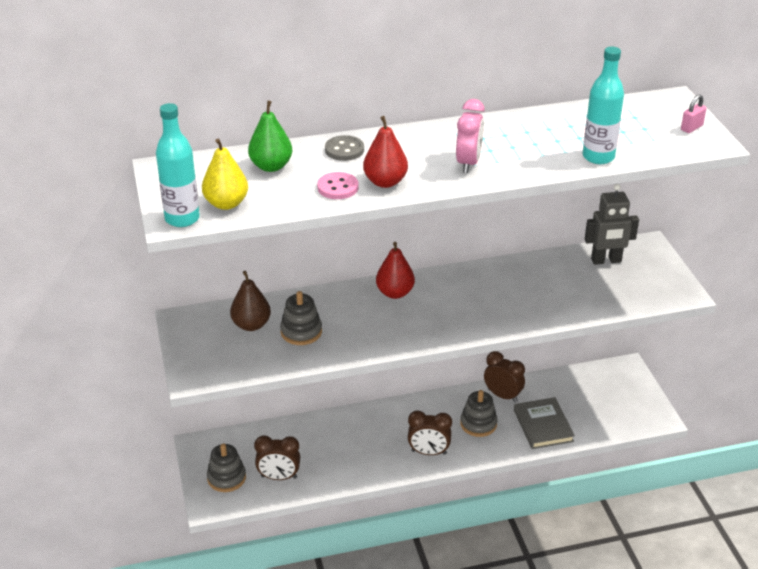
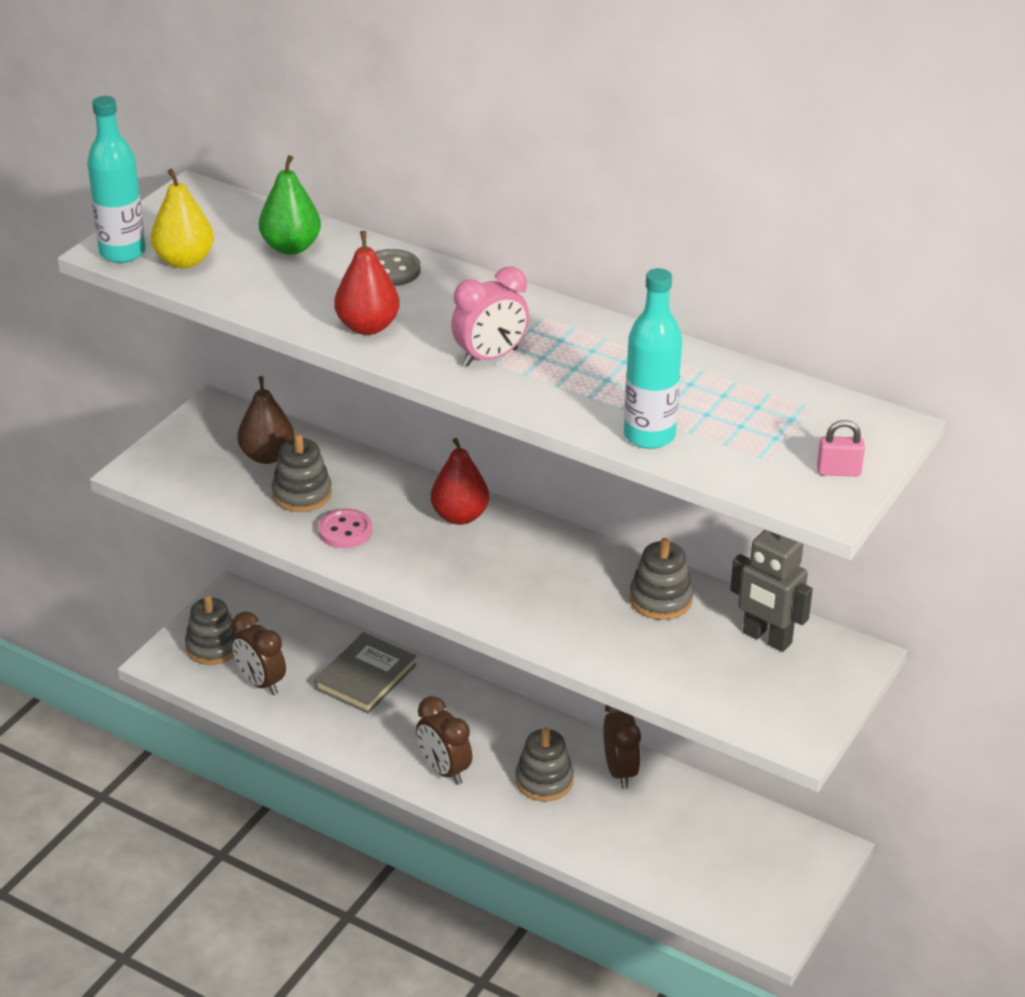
camera: 45 degrees right, 0 degrees up
(338, 187) = (312, 305): pink button -> pink button (345, 531)
(540, 272) = (661, 599): none -> grey stacking toy
(543, 425) = (615, 837): grey book -> grey book (365, 677)

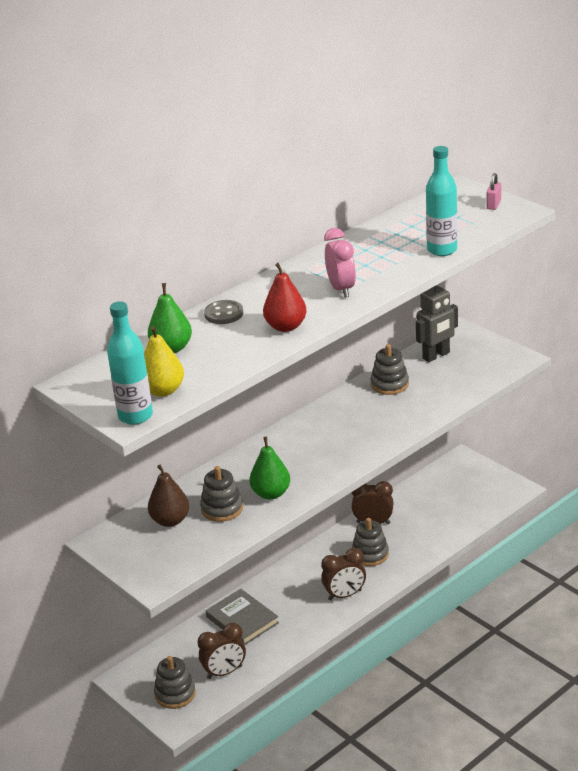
camera: 70 degrees left, 5 degrees down
(345, 531) = (271, 493): pink button -> green pear
(460, 516) = (278, 446): red pear -> none

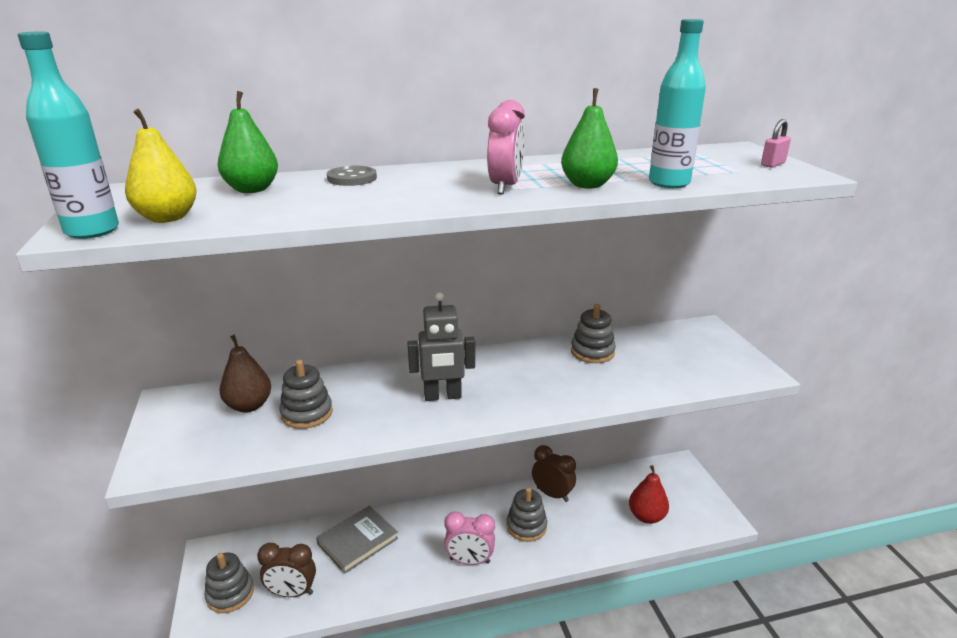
camera: 25 degrees right, 5 degrees down
(242, 620) = (357, 541): grey book -> grey book turned 60 degrees clockwise
(271, 493) = (369, 417): green pear -> green pear (587, 185)
(286, 327) = (394, 201): red pear -> red pear (646, 516)
(345, 595) = (470, 561): brown clock -> pink clock
(436, 356) = (663, 341): grey robot -> grey robot (442, 396)

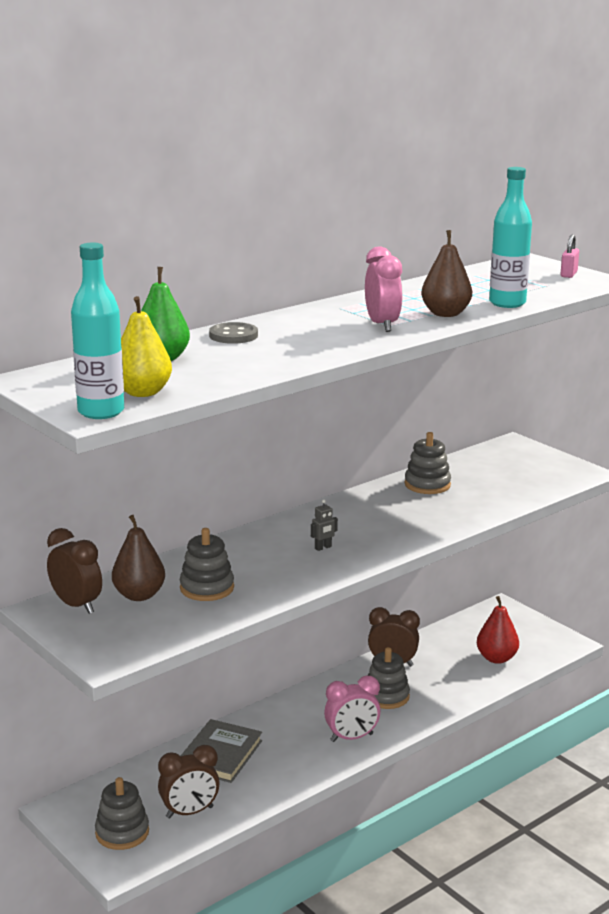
camera: 25 degrees left, 5 degrees down
(194, 402) = (76, 605): none -> brown clock
(442, 396) = (323, 548): grey robot -> grey robot, size x0.44
(587, 185) = (445, 314): green pear -> brown pear

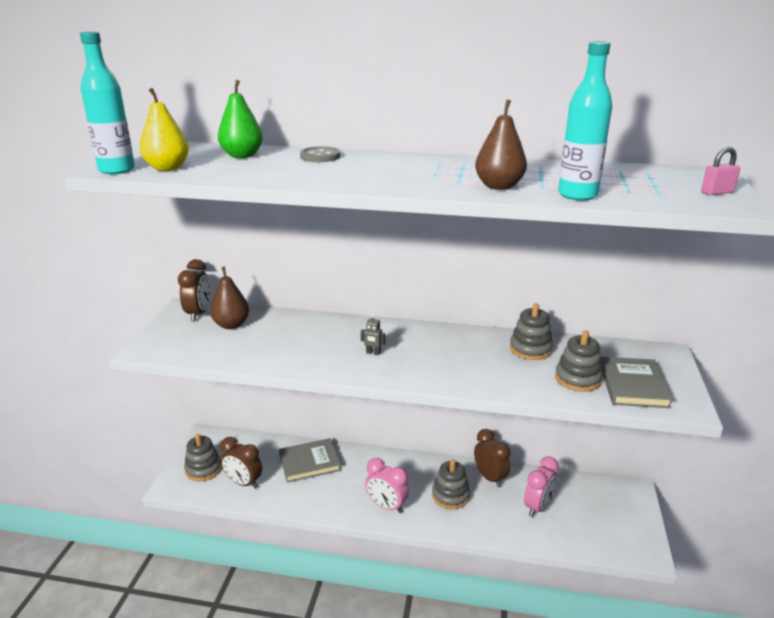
camera: 50 degrees right, 5 degrees up
(207, 588) = (265, 340): grey stacking toy -> grey stacking toy (577, 379)
(382, 325) = (426, 179): pink clock -> pink clock (538, 507)
(496, 658) = (568, 524): red pear -> none
(535, 475) = (633, 385): none -> grey book

